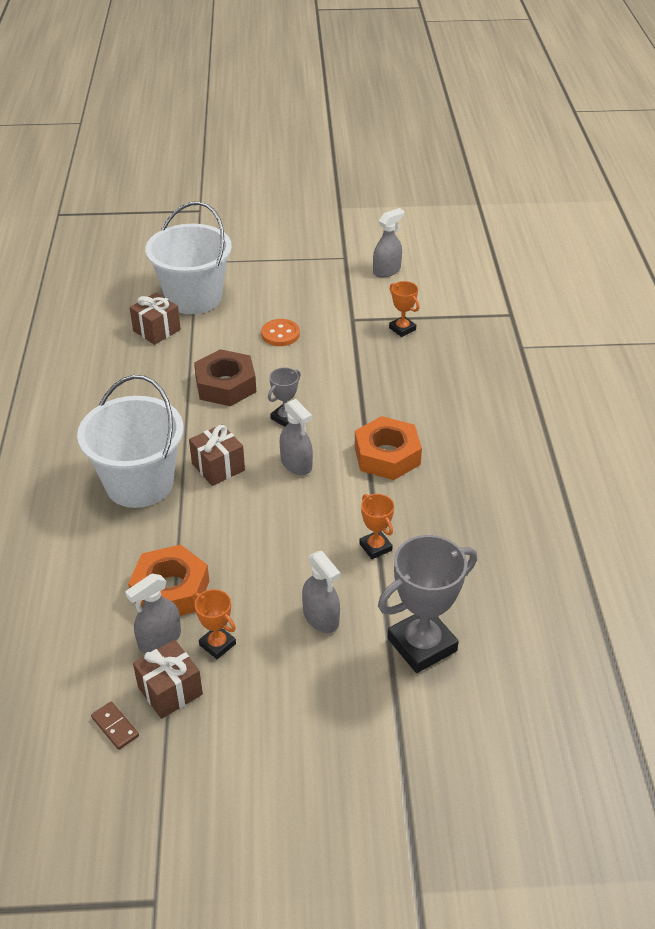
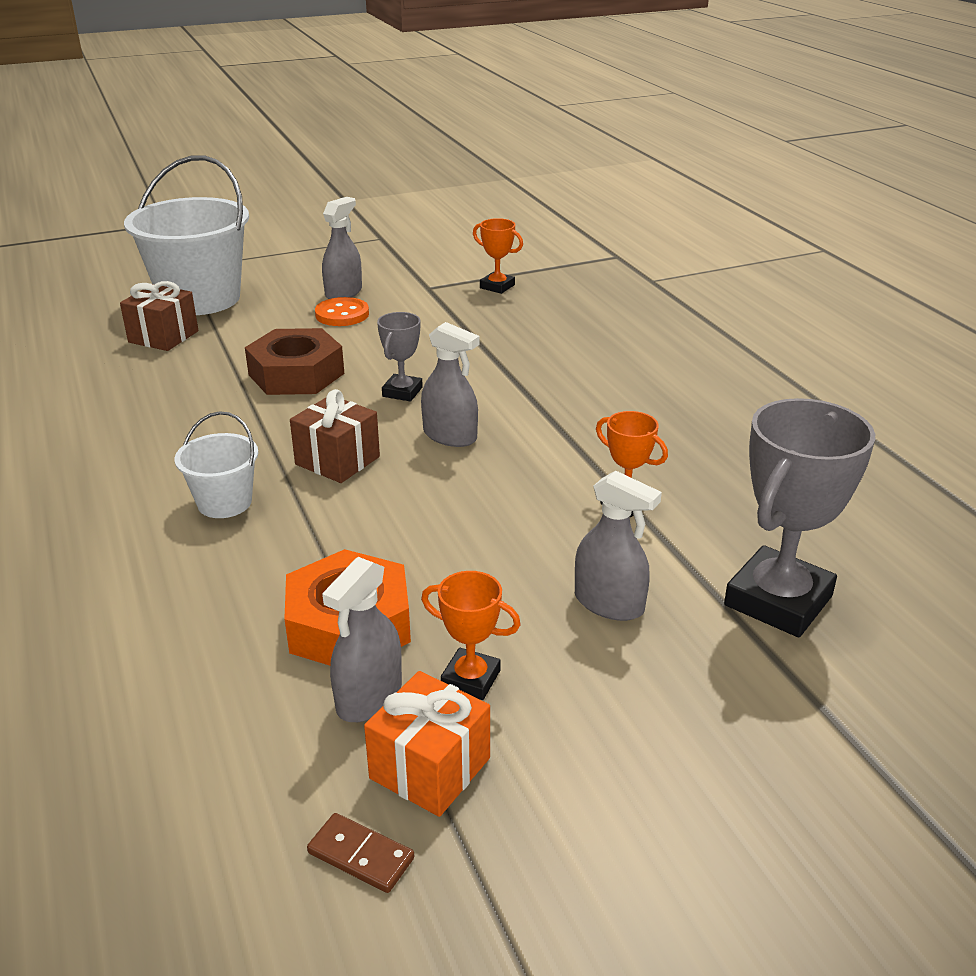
camera: 20 degrees left, 10 degrees down
(139, 483) = (224, 502): white bucket -> white bucket, size x0.49
(170, 690) = (430, 768): brown gift -> orange gift
(386, 270) = (440, 241): grey spray bottle -> grey spray bottle (343, 293)
(387, 455) = (568, 404): orange nut -> none

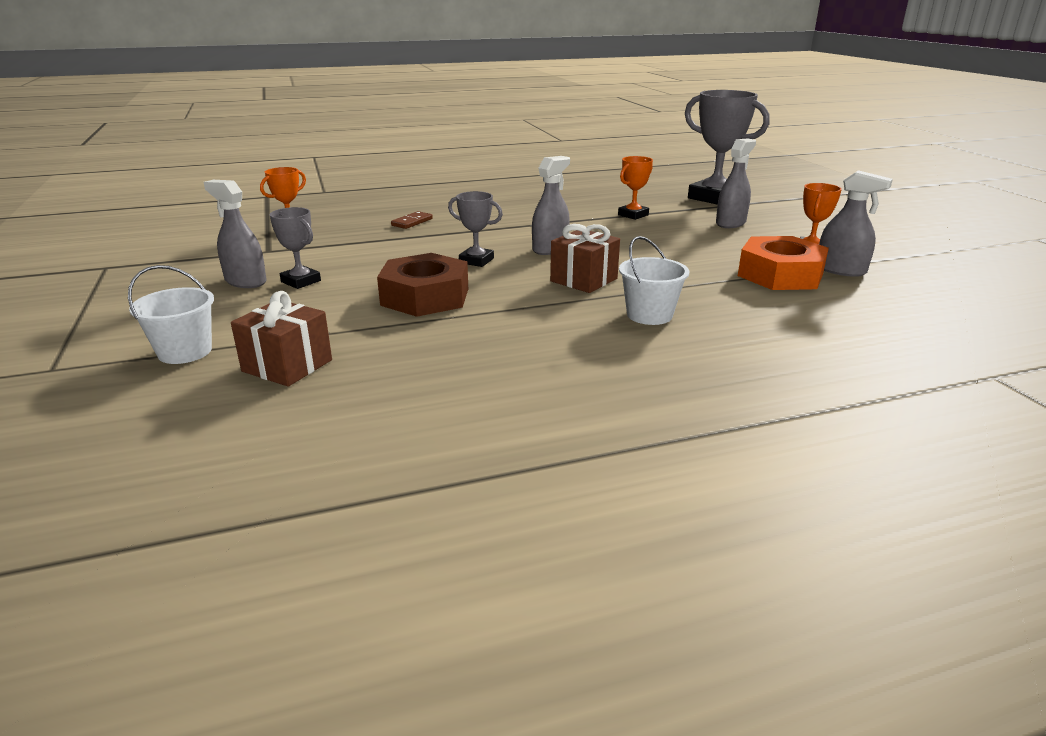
camera: 85 degrees left, 5 degrees down
(200, 299) = (185, 352): white bucket -> white bucket, size x0.49
(342, 314) = (301, 281): orange button -> grey trophy
(360, 856) = (951, 271): brown domino -> brown domino (412, 222)
(430, 768) = (882, 258): orange gift -> none

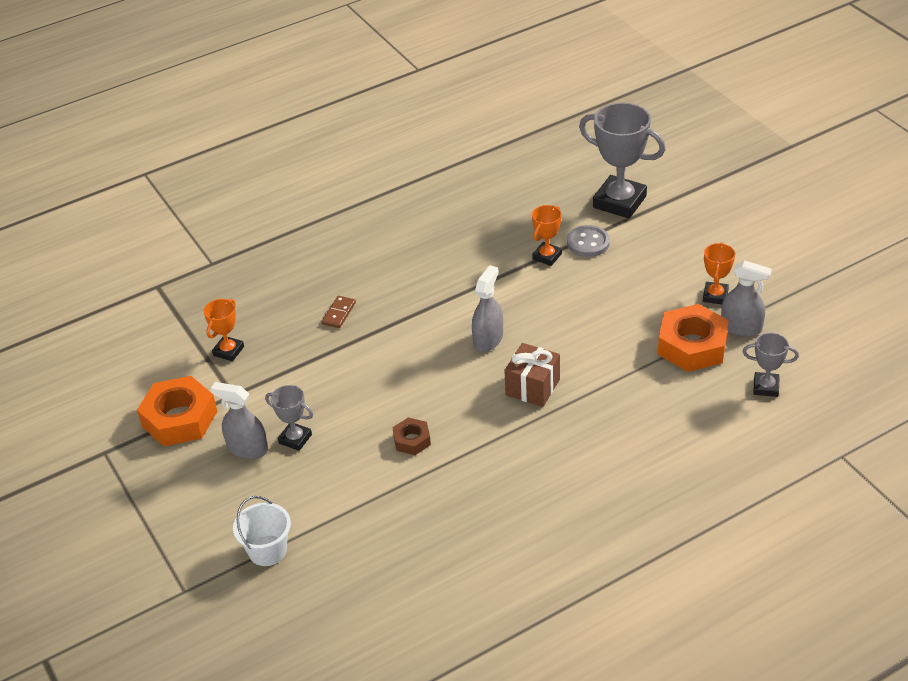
camera: 10 degrees left, 15 degrees up
(201, 257) = (179, 419): none -> orange nut
(287, 366) = (354, 549): brown gift -> none
(425, 297) = (412, 440): brown nut -> brown nut, size x0.51
(476, 261) = (430, 374): grey trophy -> grey trophy (766, 387)
(649, 315) = (597, 429): white bucket -> none
(677, 212) = (588, 243): none -> grey button
(730, 223) = (641, 256): grey spray bottle -> none

